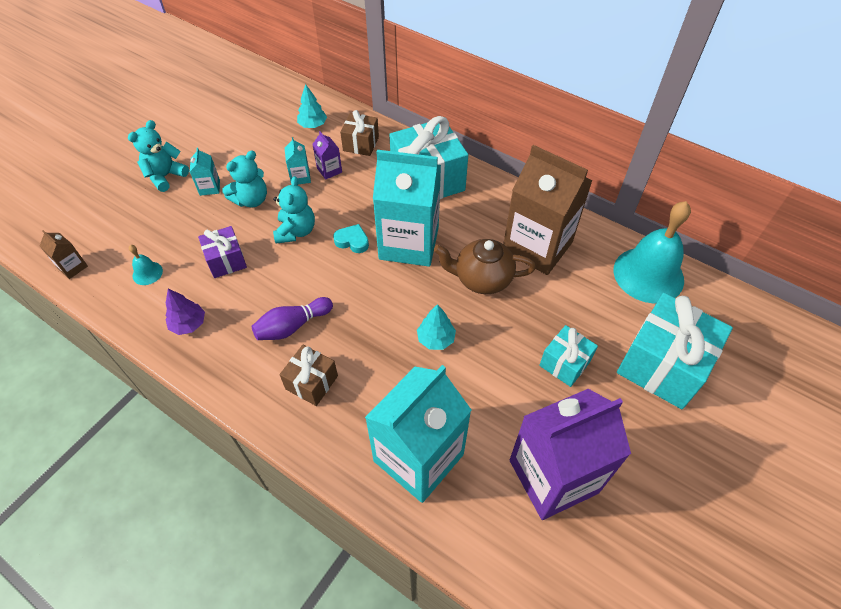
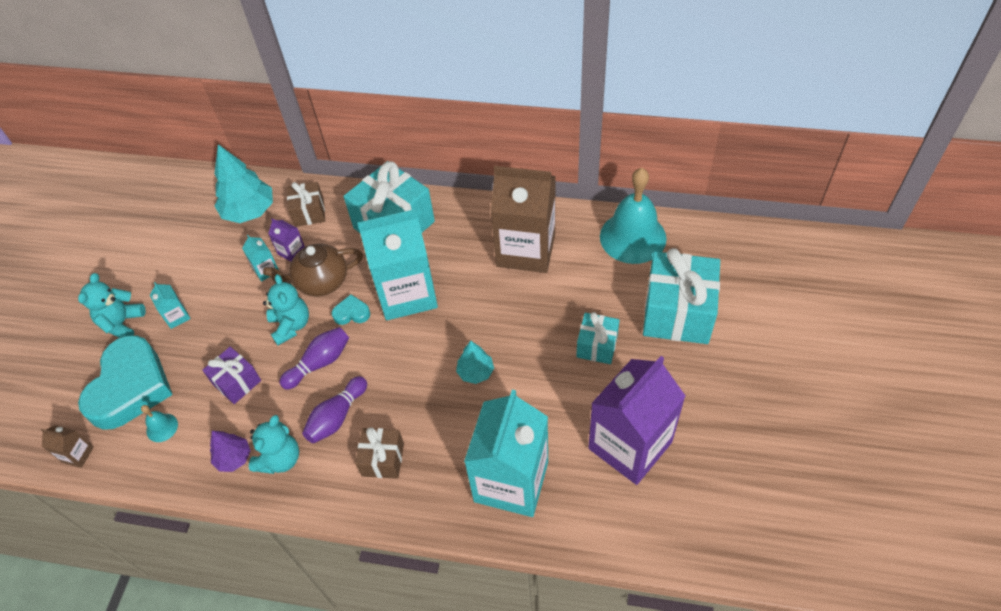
camera: 20 degrees left, 0 degrees up
(142, 230) = (130, 387): none -> turquoise heart
(251, 200) = (228, 312): turquoise teddy bear -> turquoise teddy bear (280, 459)
(303, 273) = (320, 363): none -> purple bowling pin
(313, 125) = (249, 211): turquoise tree -> turquoise tree, size x1.78
(482, 279) = (490, 300): brown teapot -> brown teapot (321, 282)

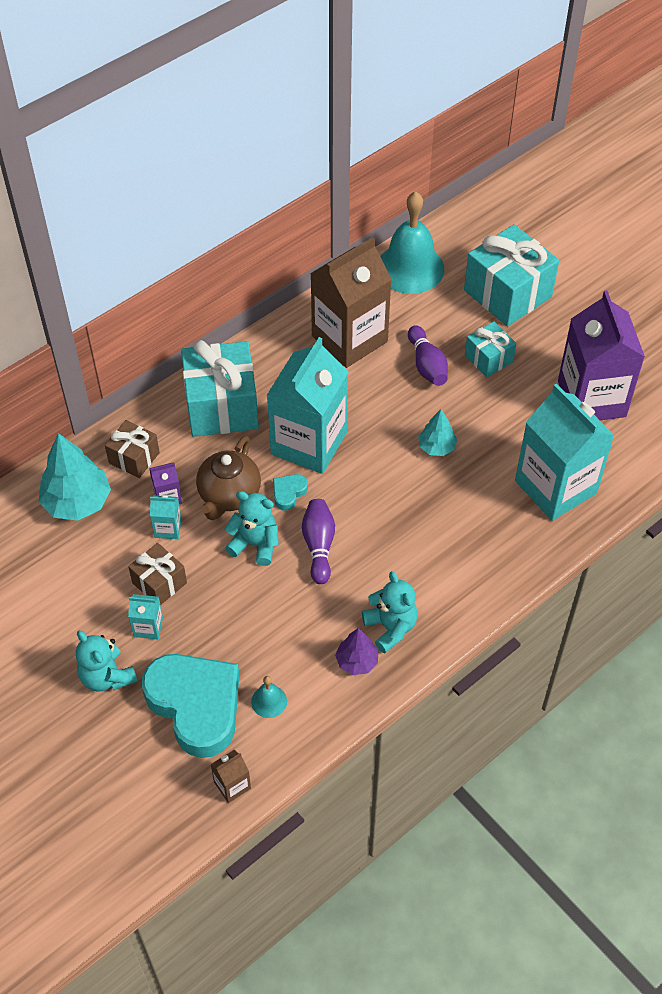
camera: 55 degrees left, 0 degrees up
(237, 382) = (277, 618): purple gift -> none
(337, 417) = (387, 564): purple bowling pin -> purple bowling pin (427, 365)
(383, 459) = (459, 556): brown gift -> brown gift (159, 583)

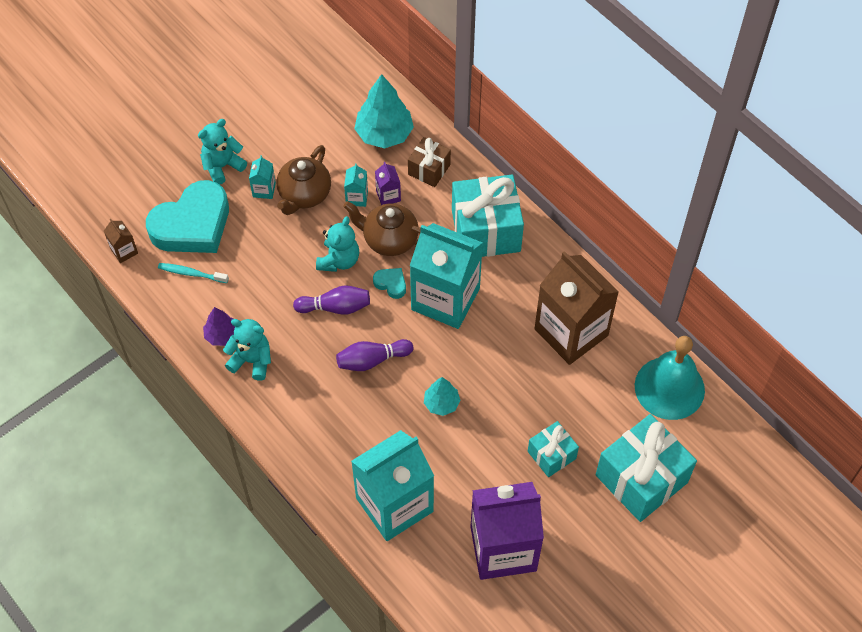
camera: 90 degrees right, 5 degrees up
(159, 583) = (304, 195): brown gift -> brown teapot
(269, 701) = (191, 273): turquoise bell -> turquoise toothbrush
(390, 627) = (252, 360): turquoise teddy bear -> turquoise teddy bear turned 135 degrees counterclockwise
(427, 365) = (541, 399): purple bowling pin -> purple bowling pin (372, 360)

